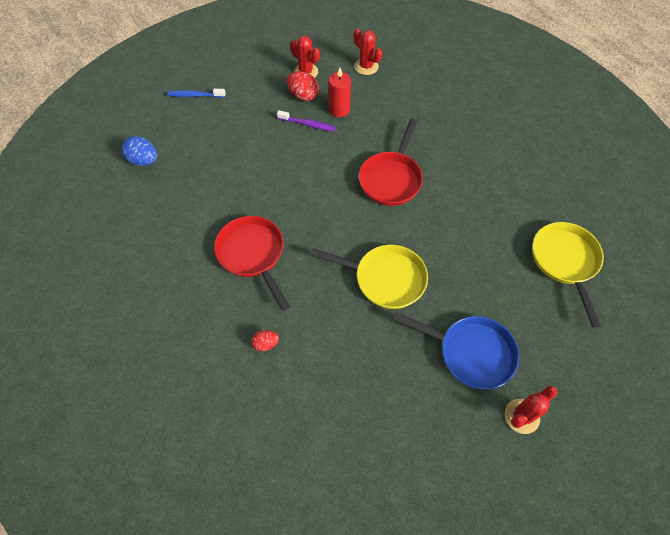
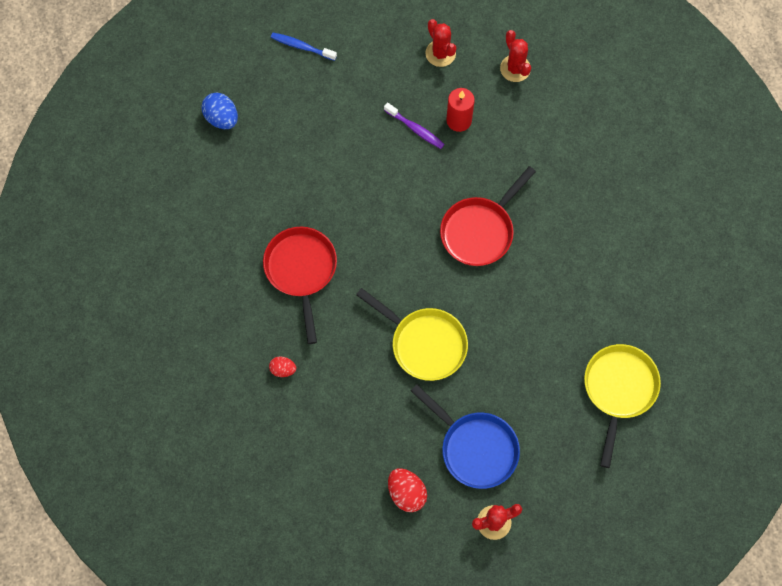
camera: 20 degrees right, 10 degrees up
(303, 95) = (425, 87): red egg -> red egg (406, 493)

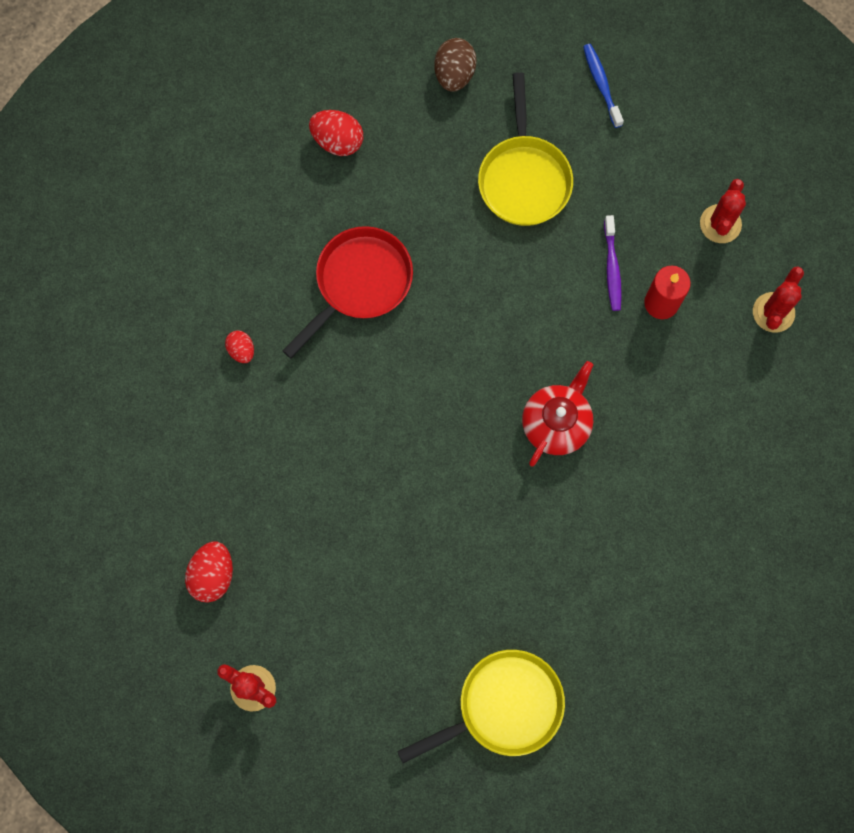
camera: 50 degrees right, 5 degrees up
(202, 214) = (337, 141): none -> red egg
(222, 118) = (454, 74): blue egg -> brown egg
(424, 343) = (385, 466): yellow pan -> yellow pan (524, 178)
(475, 448) = (316, 606): blue pan -> none
(480, 231) = (556, 423): red pan -> red teapot

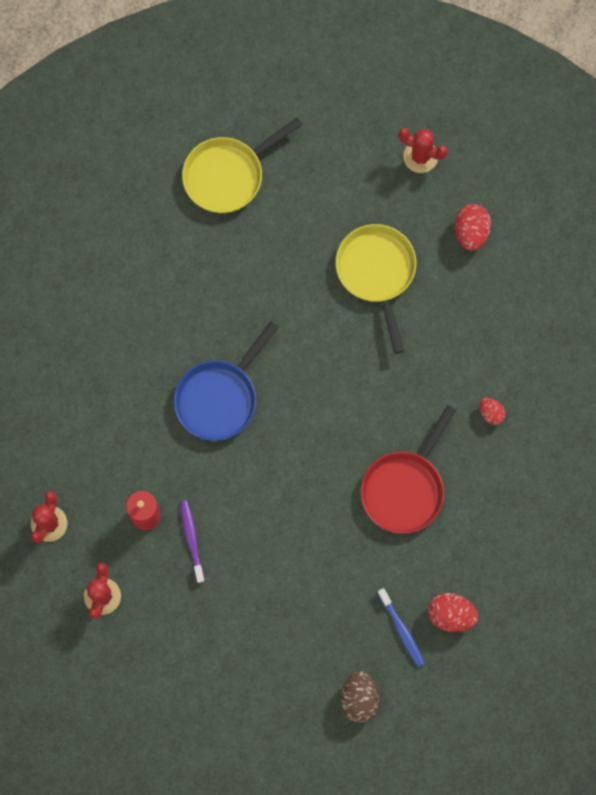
camera: 170 degrees right, 0 degrees up
(524, 178) = (280, 608): yellow pan -> yellow pan (377, 273)
(556, 423) = (219, 398): red teapot -> blue pan
(601, 84) = (224, 712): blue toothbrush -> blue toothbrush (402, 630)

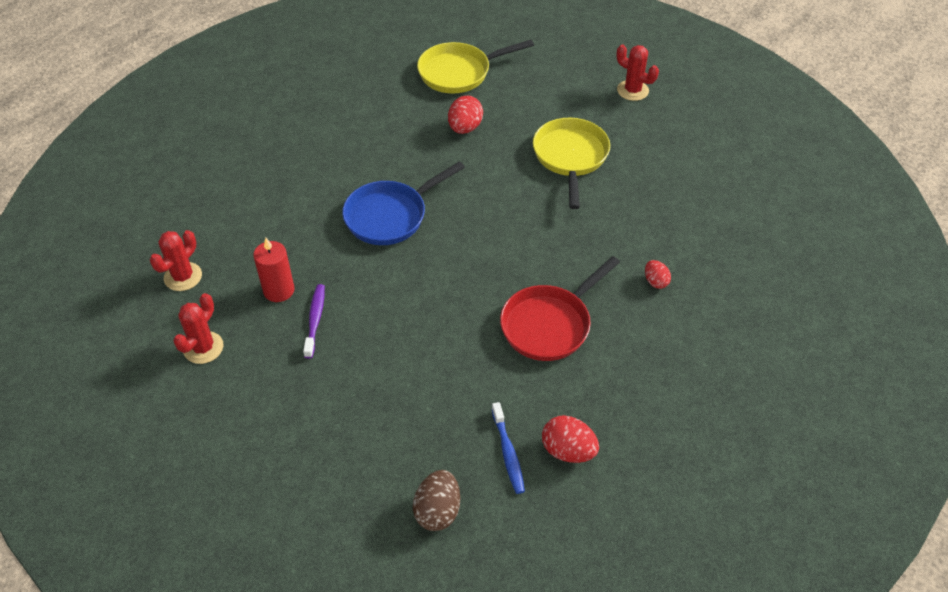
camera: 15 degrees right, 25 degrees down
(471, 232) = (667, 147): red egg -> red egg (465, 128)

